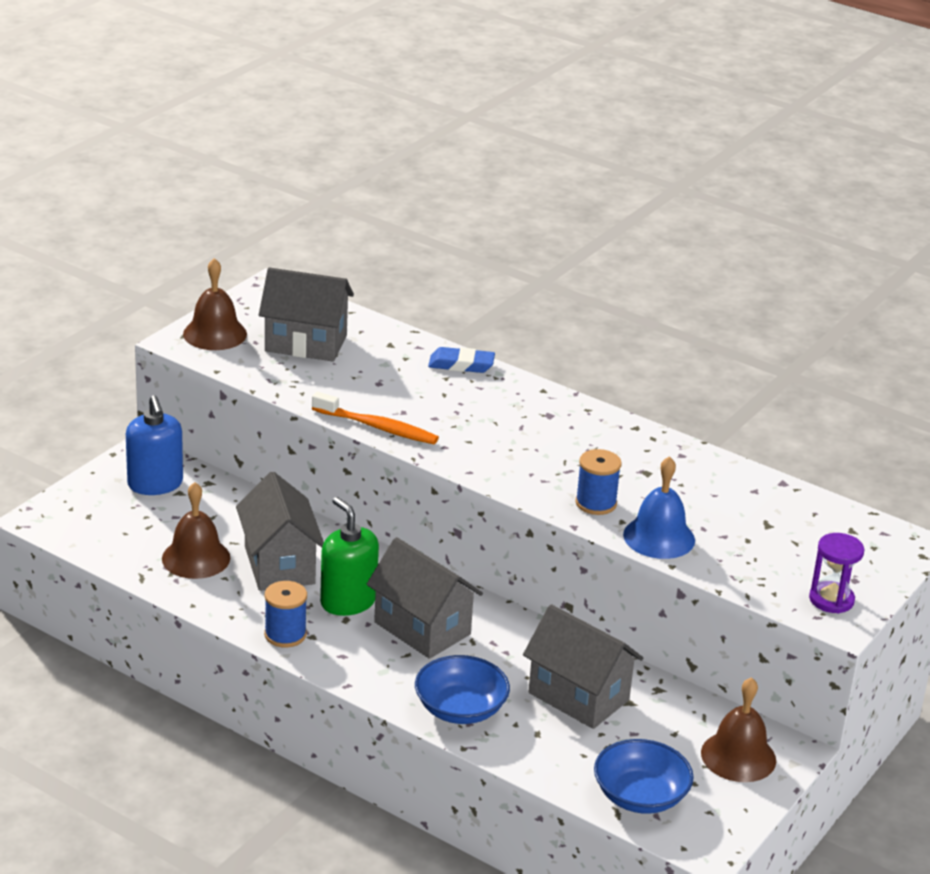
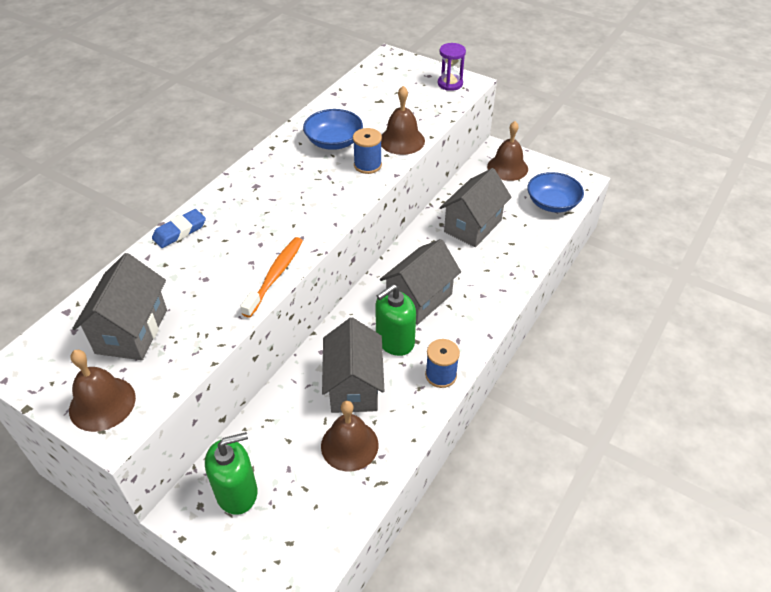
camera: 90 degrees left, 15 degrees up
(155, 484) = (237, 492): blue soap dispenser -> green soap dispenser
(279, 565) = (354, 386): grey house -> grey house turned 75 degrees counterclockwise
(460, 708) = (499, 277): blue bowl -> blue bowl (334, 141)
(461, 365) = (180, 231): blue eraser -> blue eraser turned 45 degrees clockwise
(659, 537) = (402, 140): blue bell -> brown bell

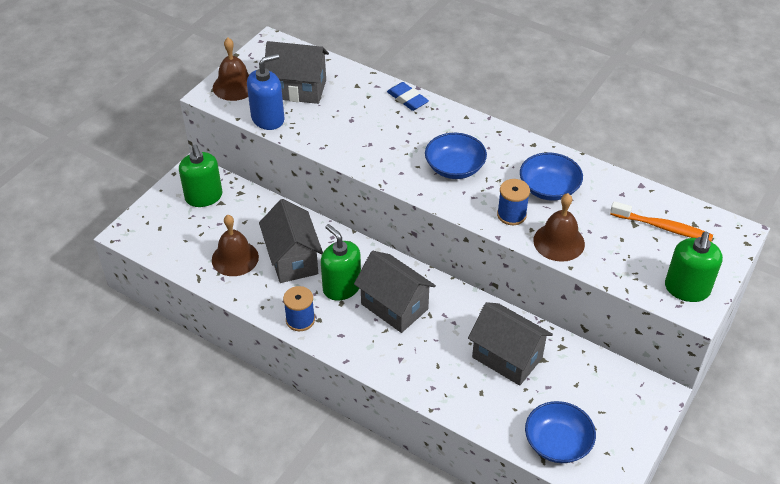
camera: 90 degrees right, 0 degrees up
(184, 360) = (268, 119): none -> blue soap dispenser
(275, 276) = (353, 159): orange toothbrush -> orange toothbrush (663, 227)
(299, 199) = (454, 167): none -> blue bowl
(354, 386) = (292, 260): grey house -> grey house turned 75 degrees clockwise
(450, 83) = (687, 289): purple hourglass -> green soap dispenser
(507, 167) = (622, 401): brown bell -> none

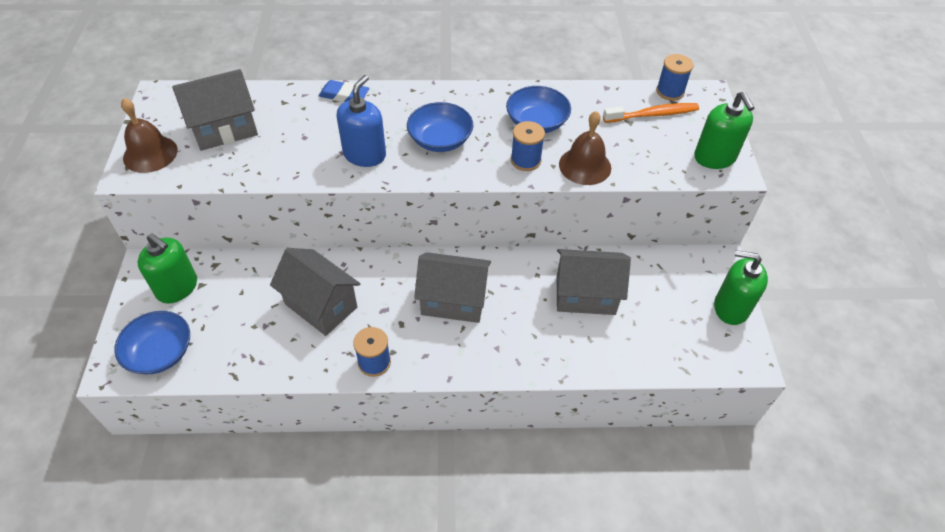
camera: 35 degrees left, 5 degrees up
(235, 258) = (259, 334): brown bell -> none
(268, 119) = (214, 172): blue soap dispenser -> blue soap dispenser (364, 155)
(342, 287) = (390, 308): green soap dispenser -> green soap dispenser (731, 308)
(557, 442) = (684, 348): blue bowl -> blue bowl (160, 352)
(700, 214) = (670, 91): none -> blue spool

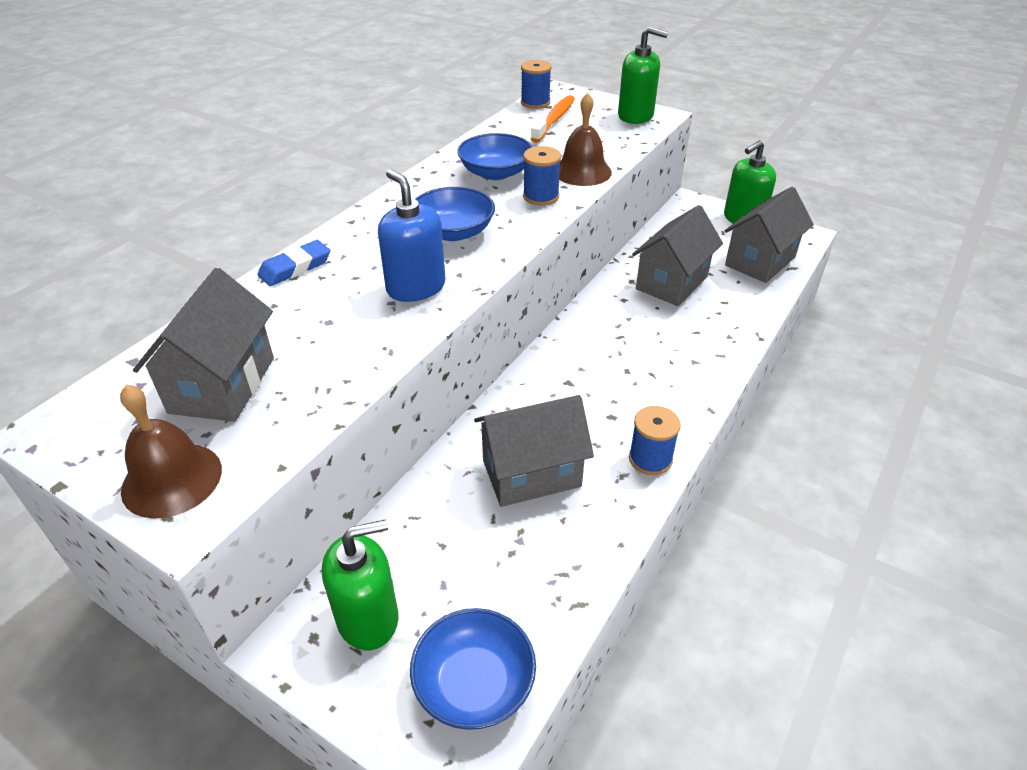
camera: 55 degrees left, 10 degrees down
(453, 301) = (611, 366): grey house -> grey house (760, 261)

